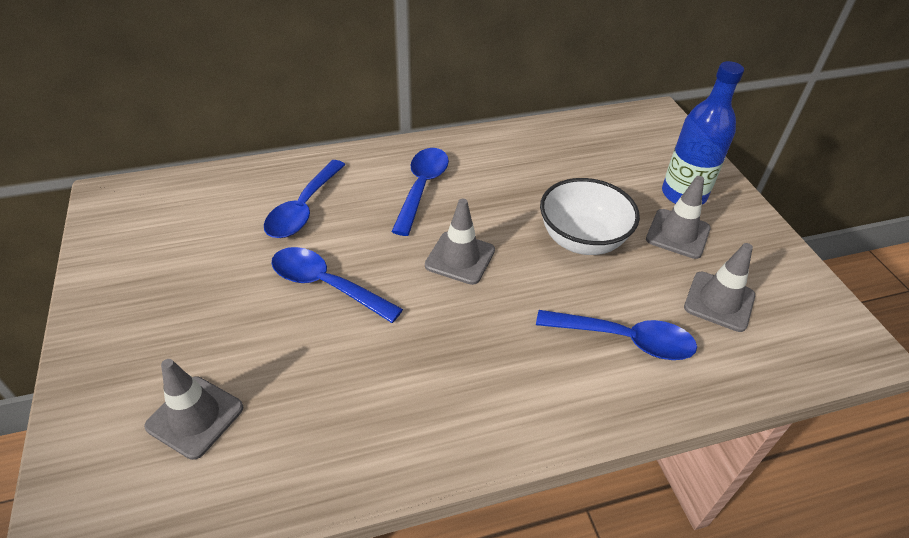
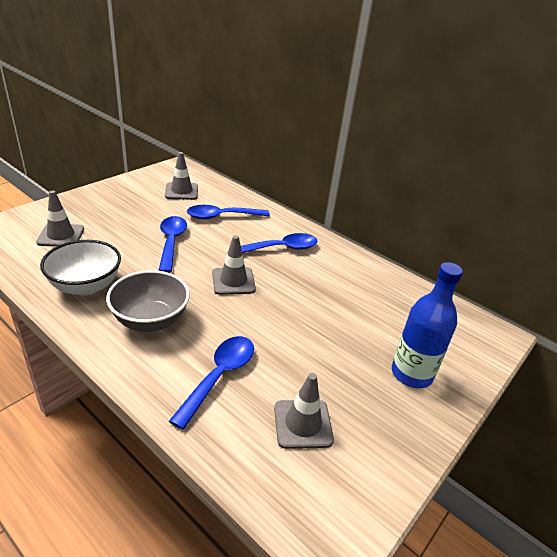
camera: 55 degrees right, 10 degrees down
(491, 369) = (150, 320): none -> grey bowl
(582, 240) = (300, 329): white bowl -> white bowl (86, 286)
(625, 339) = (219, 376): blue spoon -> blue spoon turned 135 degrees counterclockwise
(677, 234) = (359, 380): grey traffic cone -> grey traffic cone (181, 191)

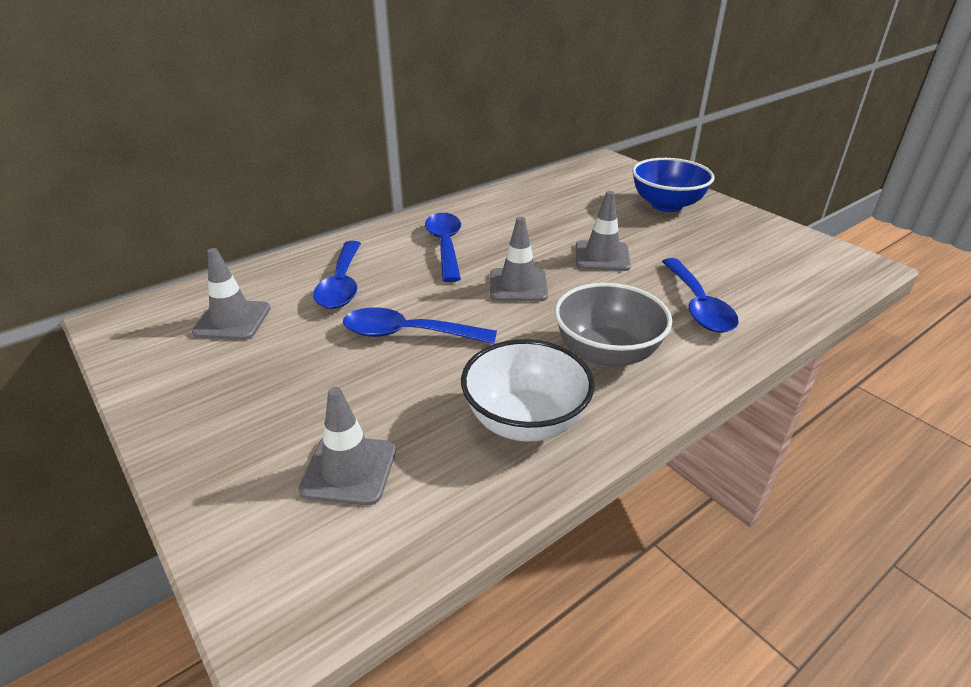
camera: 75 degrees left, 0 degrees up
(219, 376) = (698, 305): blue spoon -> blue spoon turned 135 degrees counterclockwise
(303, 424) = (747, 264): grey traffic cone -> grey traffic cone (602, 256)
(411, 374) = (667, 205): blue bottle -> blue bowl

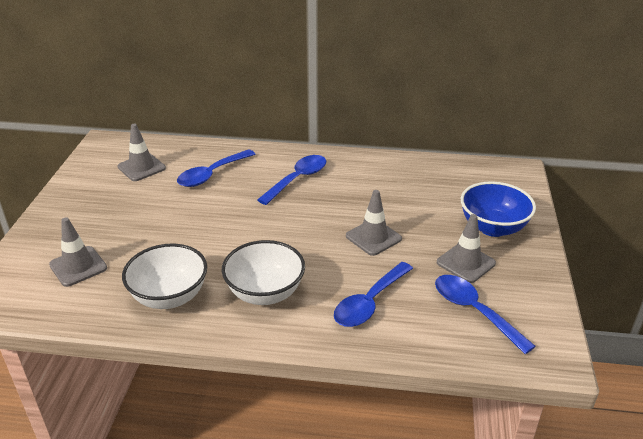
camera: 45 degrees right, 0 degrees up
(408, 334) = (196, 220): blue spoon -> blue spoon (474, 311)
(518, 285) = (292, 226): grey traffic cone -> grey traffic cone (465, 263)
(607, 353) = (265, 293): grey bowl -> white bowl

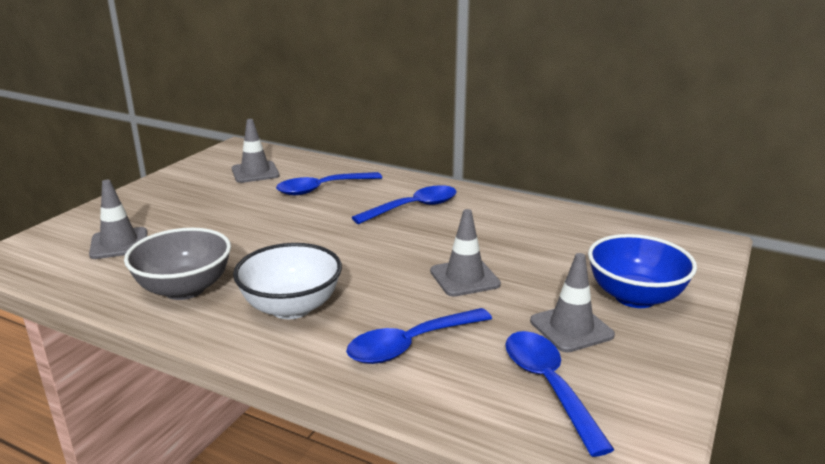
camera: 20 degrees right, 10 degrees down
(169, 296) = (184, 289): white bowl -> grey bowl

